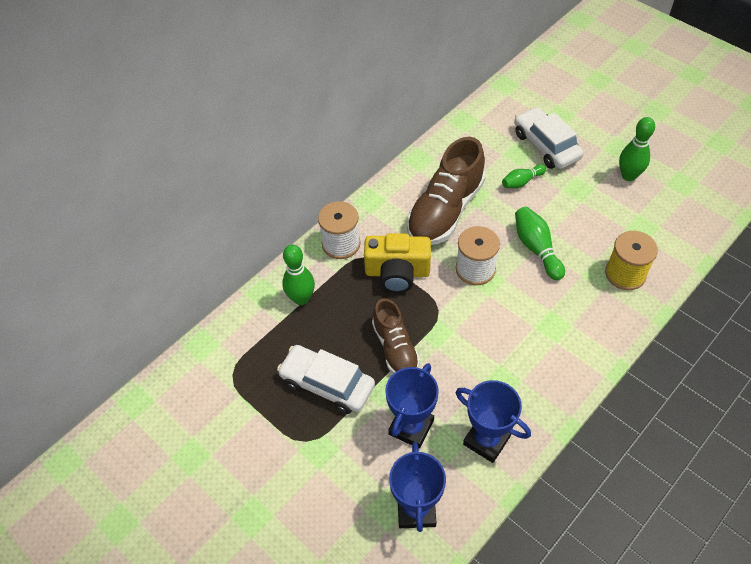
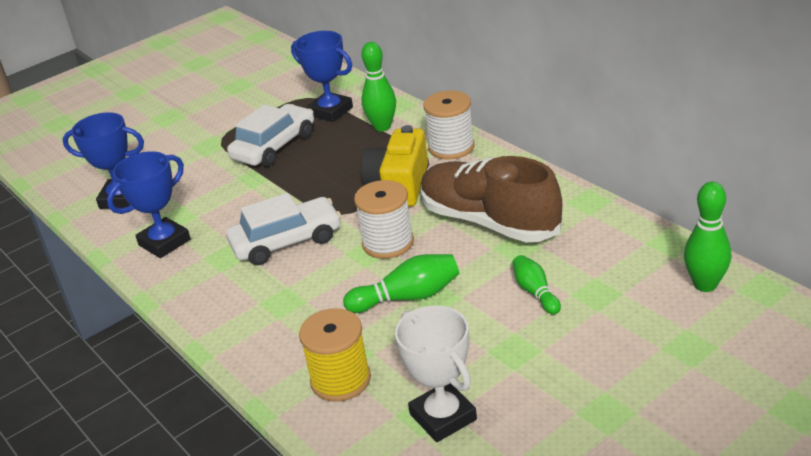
camera: 100 degrees right, 20 degrees down
(395, 348) = (298, 185): brown shoe -> none
(411, 427) = (204, 195): blue trophy -> blue trophy (330, 111)
(546, 146) = (612, 324): white car -> white car (286, 241)
(628, 176) = (537, 414): green bowling pin -> green bowling pin (705, 285)
(642, 217) = (443, 417): none -> white trophy

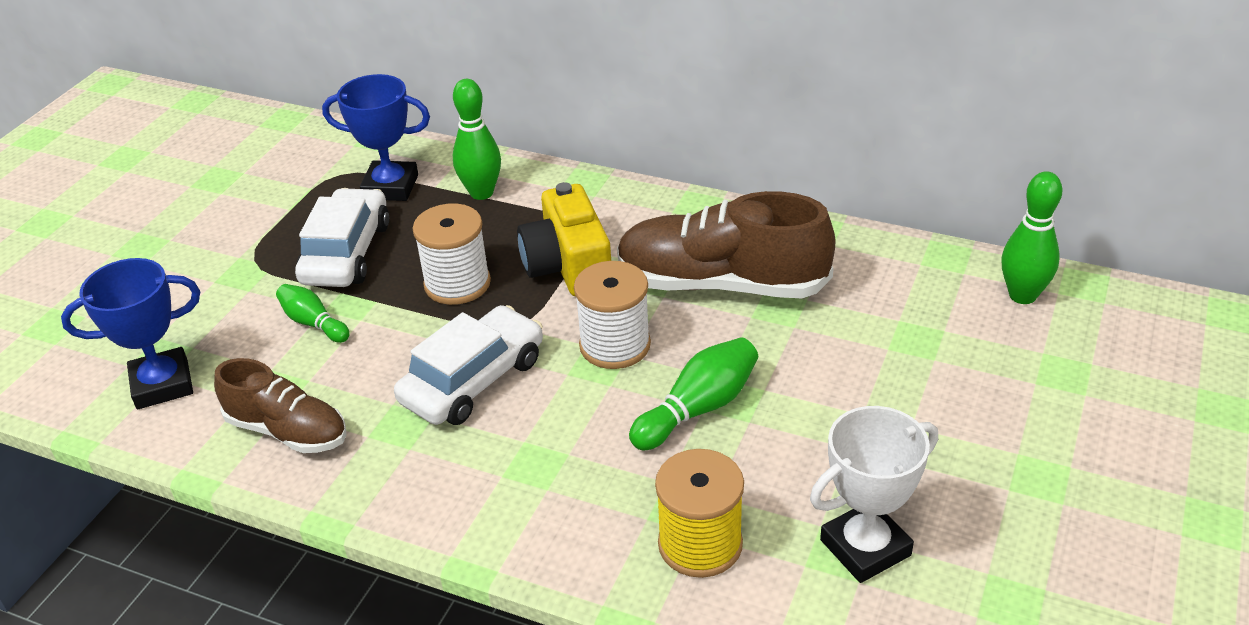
camera: 30 degrees left, 5 degrees up
(164, 242) = (288, 431): blue trophy -> brown shoe
(443, 417) = (865, 547): white trophy -> white trophy turned 60 degrees counterclockwise
(451, 147) = (596, 200): white spool -> white spool (457, 284)
(535, 292) = (847, 357): green bowling pin -> green bowling pin (313, 323)

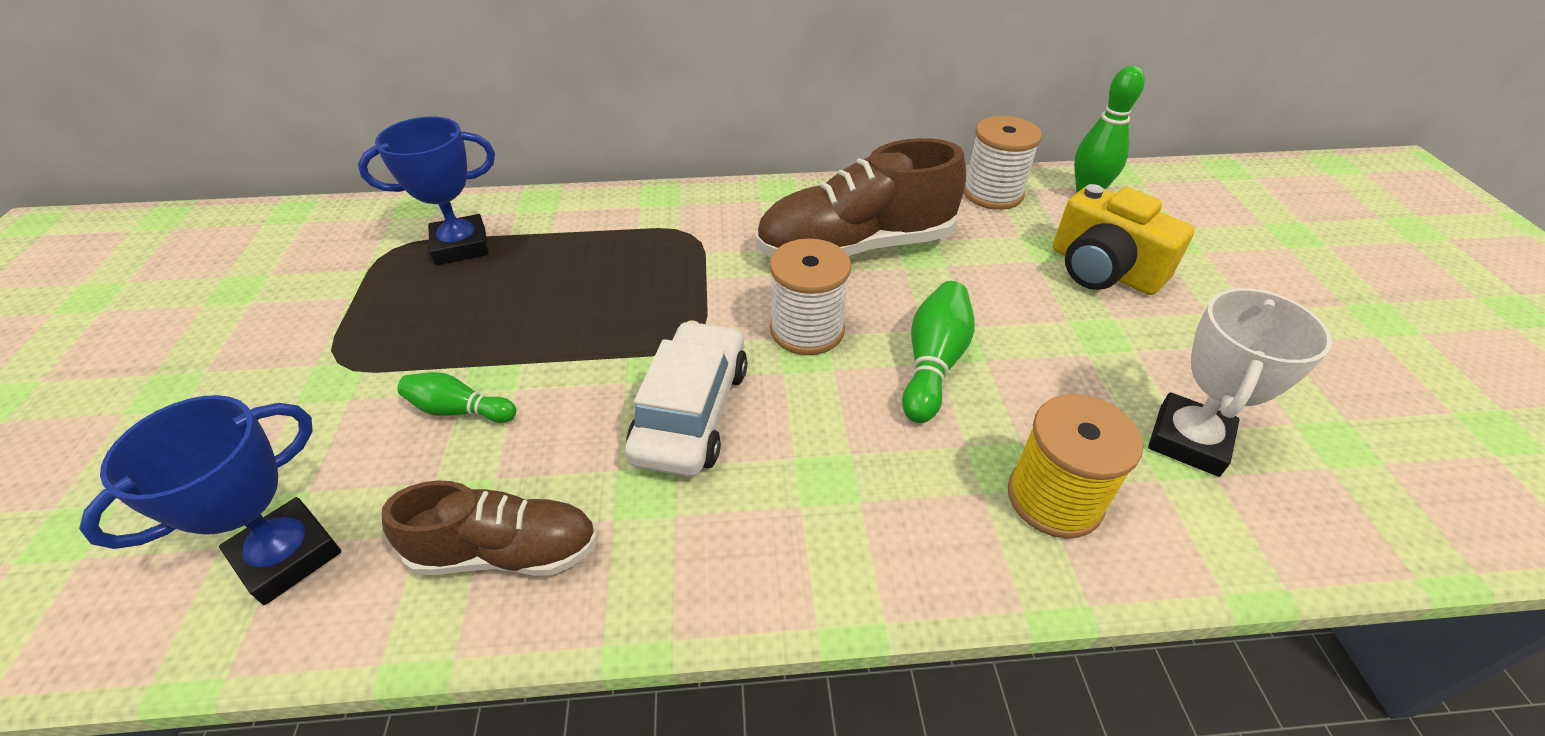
camera: 30 degrees left, 5 degrees up
(346, 253) = (452, 323): white car -> none
(457, 284) = (601, 319): white spool -> white spool (992, 193)
(481, 193) = (565, 228): green bowling pin -> none
(568, 266) = (703, 270): yellow camera -> yellow camera (1103, 270)

